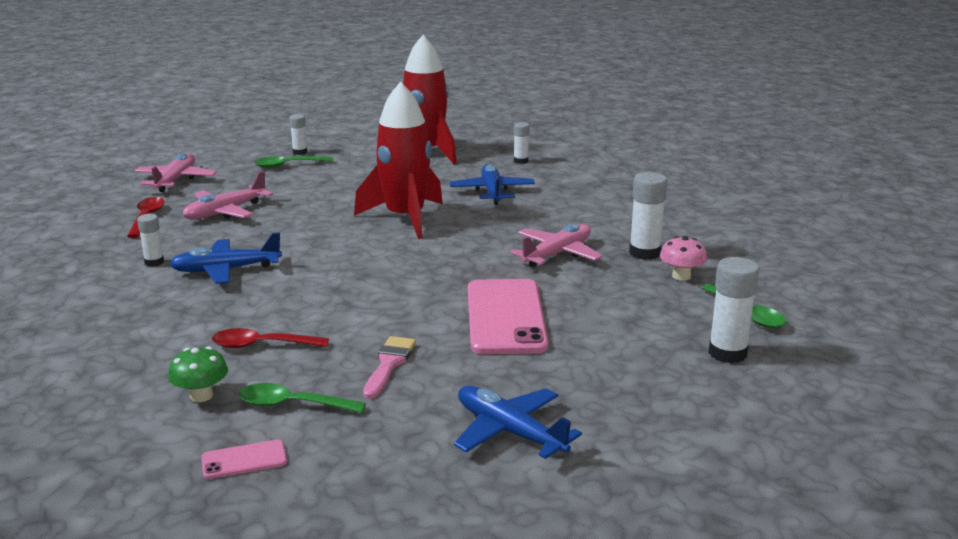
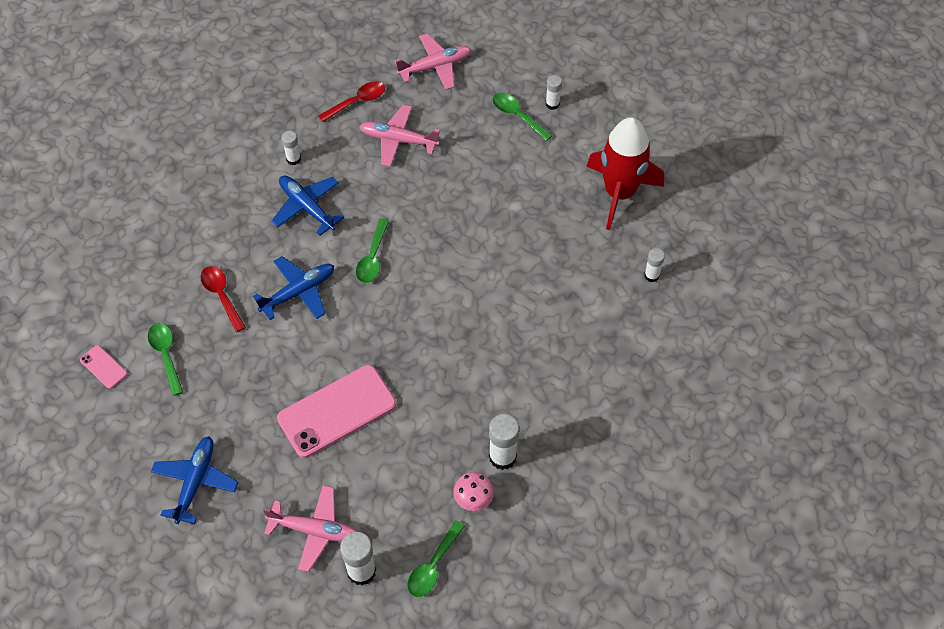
camera: 60 degrees right, 35 degrees up
(201, 396) = (151, 304): green mushroom -> none
(340, 254) = (372, 258): none -> green spoon
(389, 364) = (237, 377): pink brush -> none
(405, 218) = (463, 260): red rocket -> none
(492, 192) = (560, 290): blue plane -> blue plane (298, 292)
(557, 254) = (462, 396): pink plane -> pink plane (315, 531)

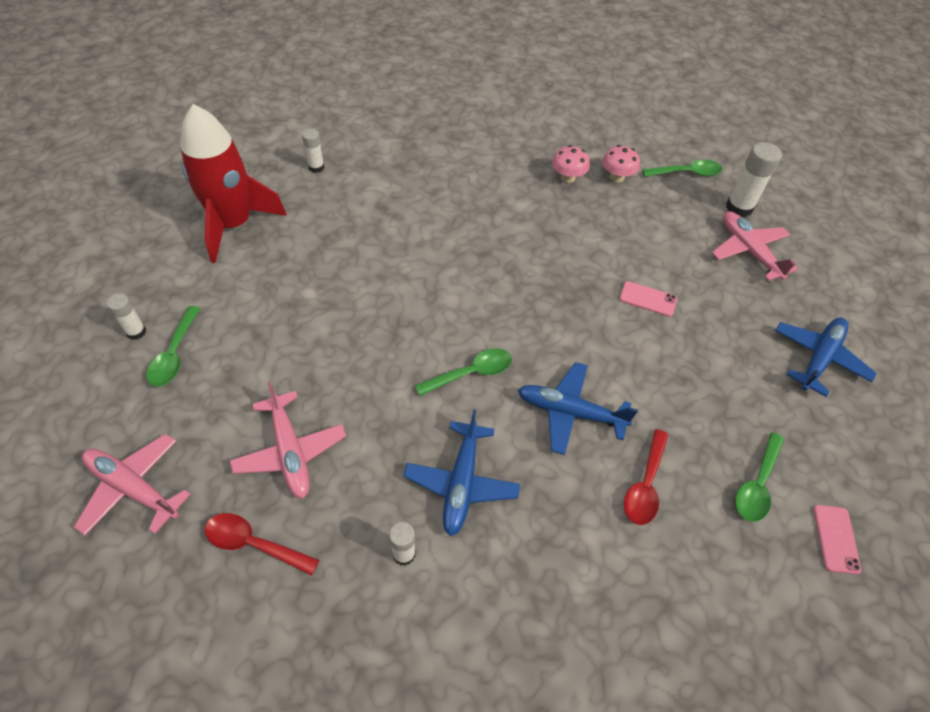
camera: 130 degrees left, 5 degrees down
(195, 481) = (819, 358): blue plane -> blue plane turned 150 degrees clockwise
(337, 411) = (648, 299): pink phone -> pink phone, size x0.44
(502, 456) = (567, 178): white glue stick -> pink mushroom

